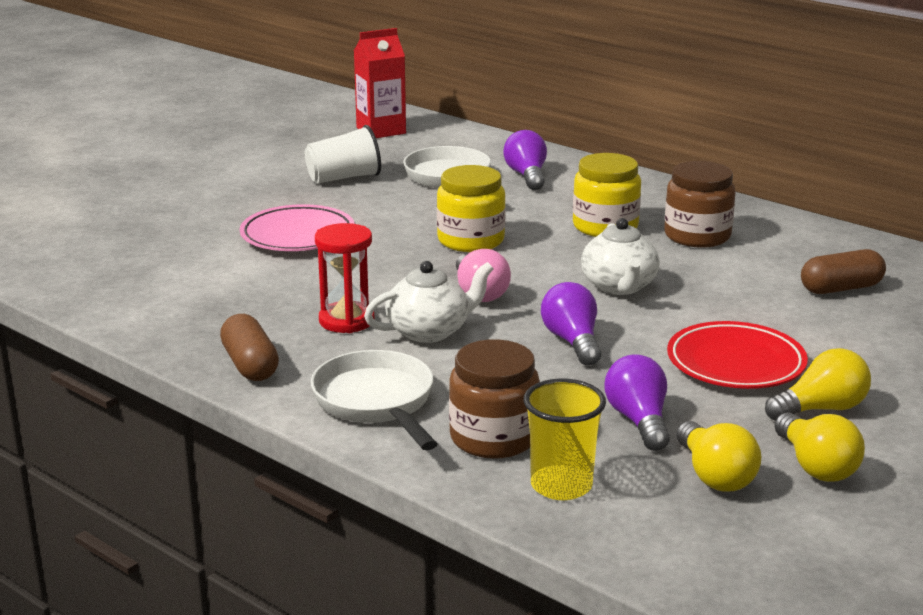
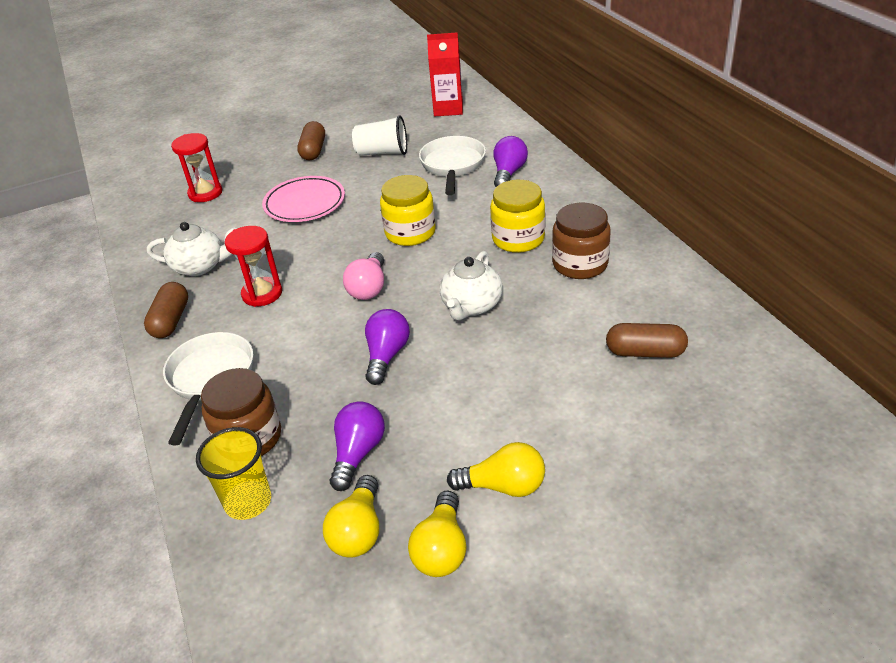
camera: 30 degrees right, 15 degrees up
(137, 246) = (205, 193): none -> red hourglass
(244, 187) = (313, 150): none -> brown capsule
(429, 331) = (303, 318): white teapot -> white teapot (200, 266)
(735, 363) = (483, 413): red plate -> none

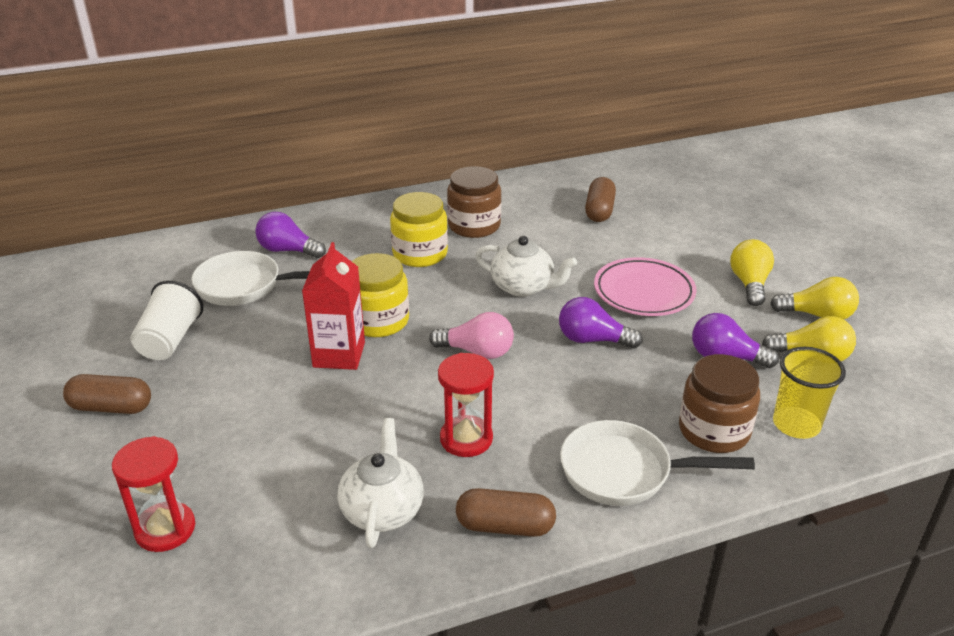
camera: 90 degrees left, 5 degrees down
(305, 204) = (265, 410): pink plate -> pink plate (644, 292)
(448, 109) = (90, 283): red carton -> red carton (339, 355)

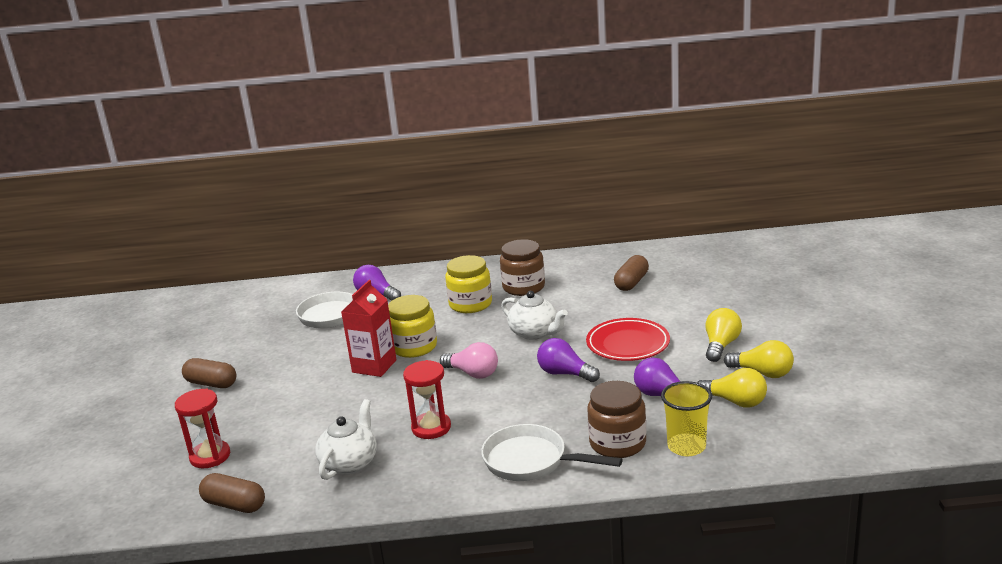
camera: 20 degrees right, 10 degrees down
(170, 340) = (267, 347): white cup -> none
(505, 526) = (425, 483): brown capsule -> brown capsule (234, 505)
(644, 292) = (628, 344): pink plate -> red plate

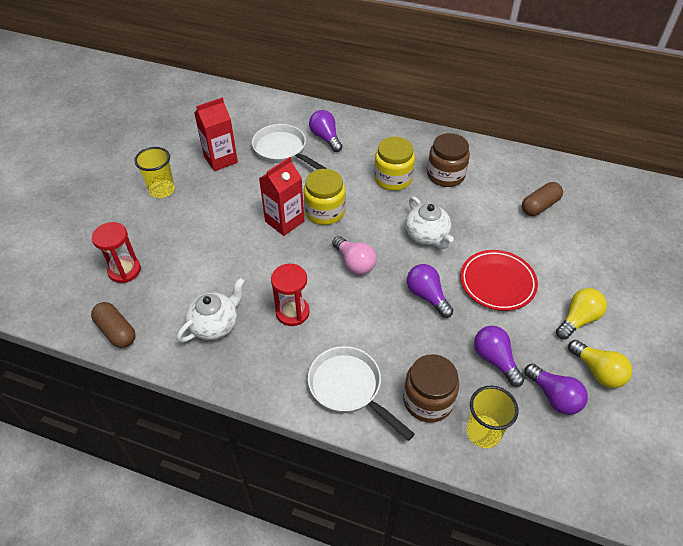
camera: 20 degrees right, 25 degrees up
(211, 383) = (162, 190): brown capsule -> yellow cup
(266, 342) = (220, 159): none -> red carton
(735, 402) = (554, 397): yellow light bulb -> purple light bulb

